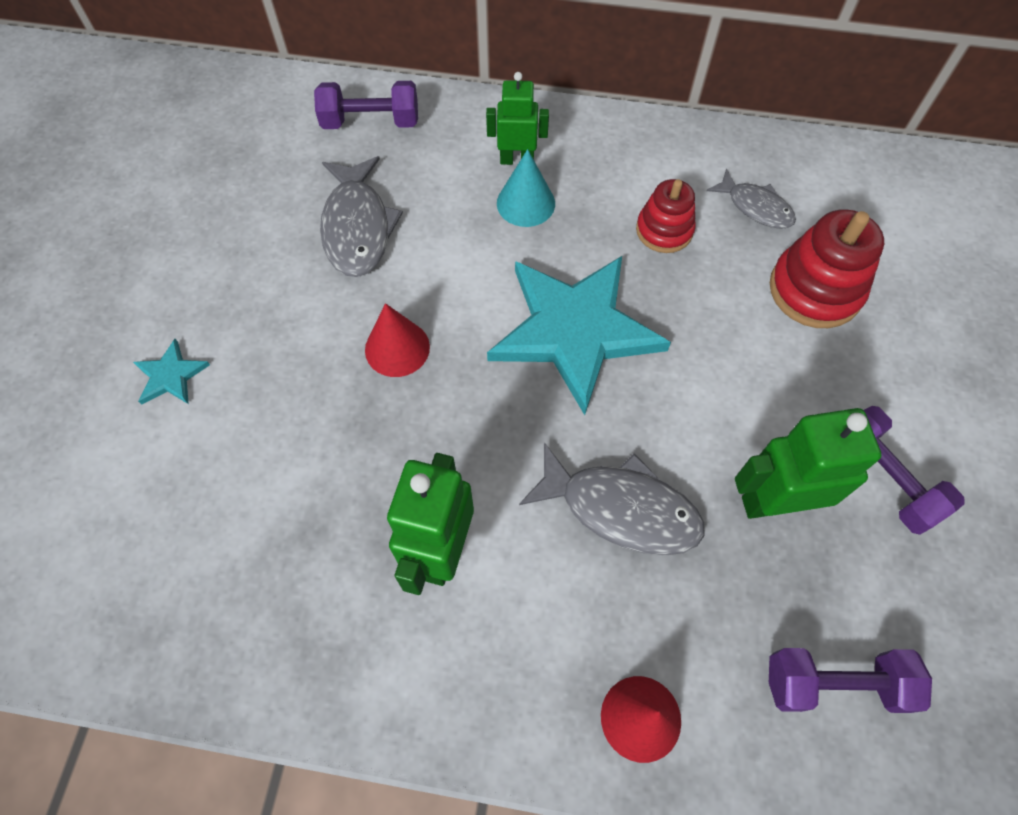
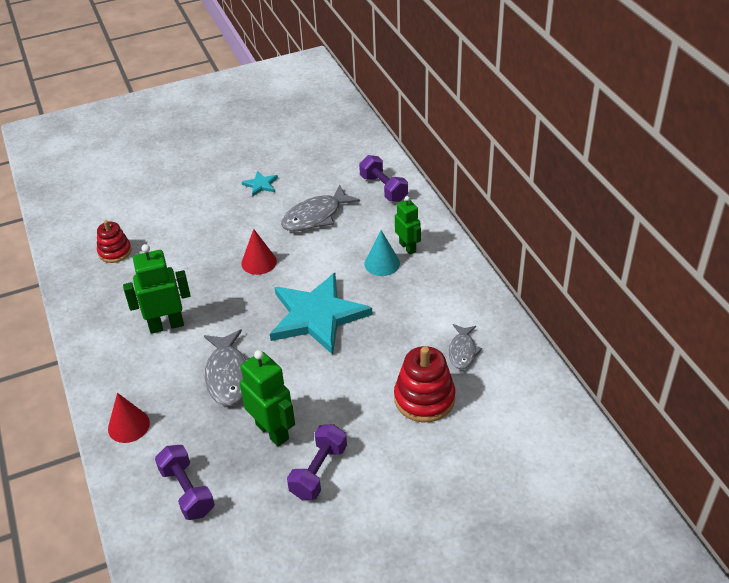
camera: 60 degrees right, 20 degrees down
(170, 375) = (192, 205): turquoise star -> turquoise star (261, 185)
(664, 230) = (411, 321): red stacking toy -> red stacking toy (115, 252)

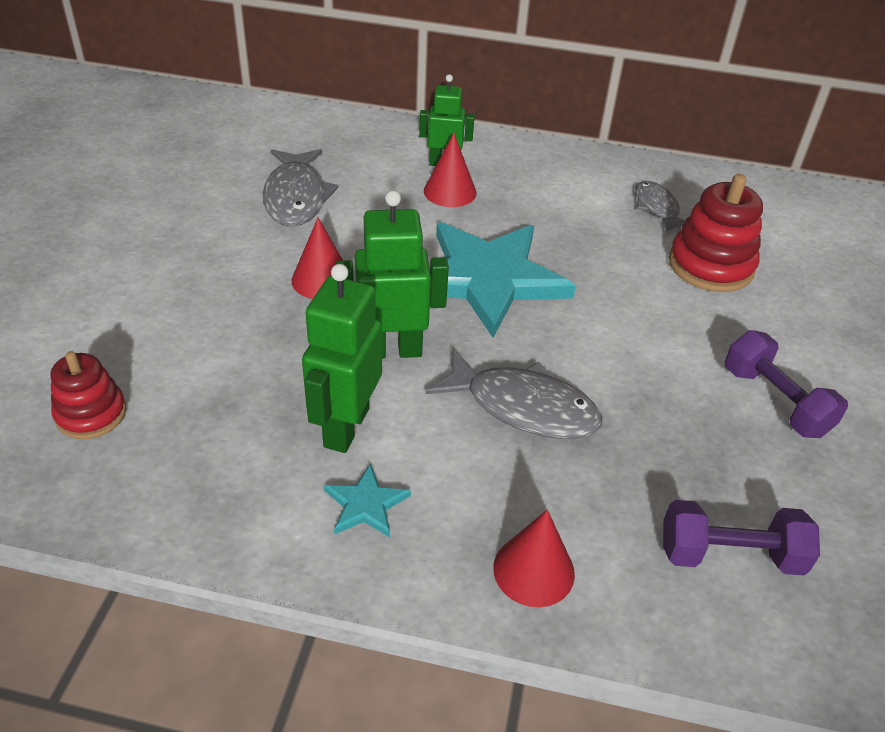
camera: 60 degrees left, 0 degrees up
(261, 185) = (163, 209): turquoise star -> turquoise star (365, 504)
(272, 431) = (671, 412): green robot -> green robot (391, 350)
(382, 263) = (450, 192): turquoise cone -> red cone
(383, 188) = (317, 131): purple dumbbell -> none
(462, 351) = (657, 208): grey fish -> grey fish turned 150 degrees counterclockwise

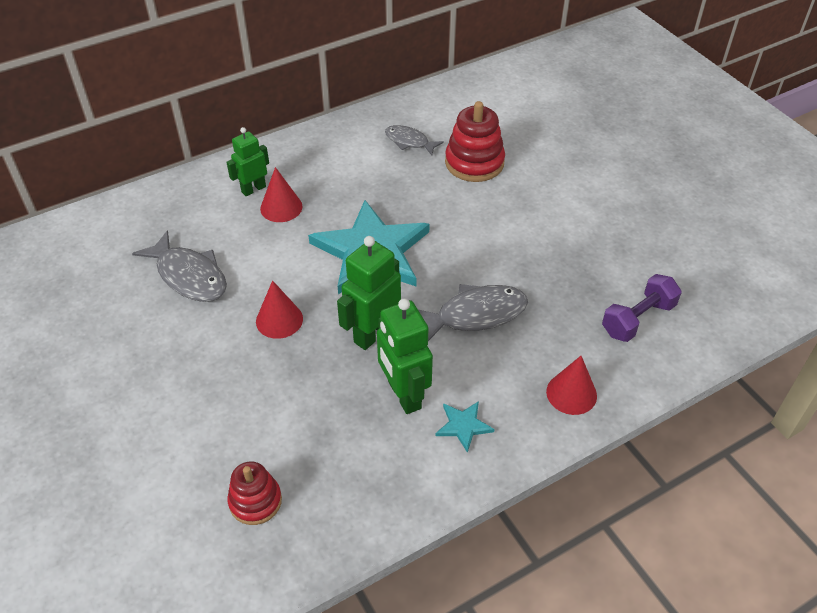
camera: 40 degrees left, 5 degrees up
(775, 401) = (580, 224): purple dumbbell -> none

